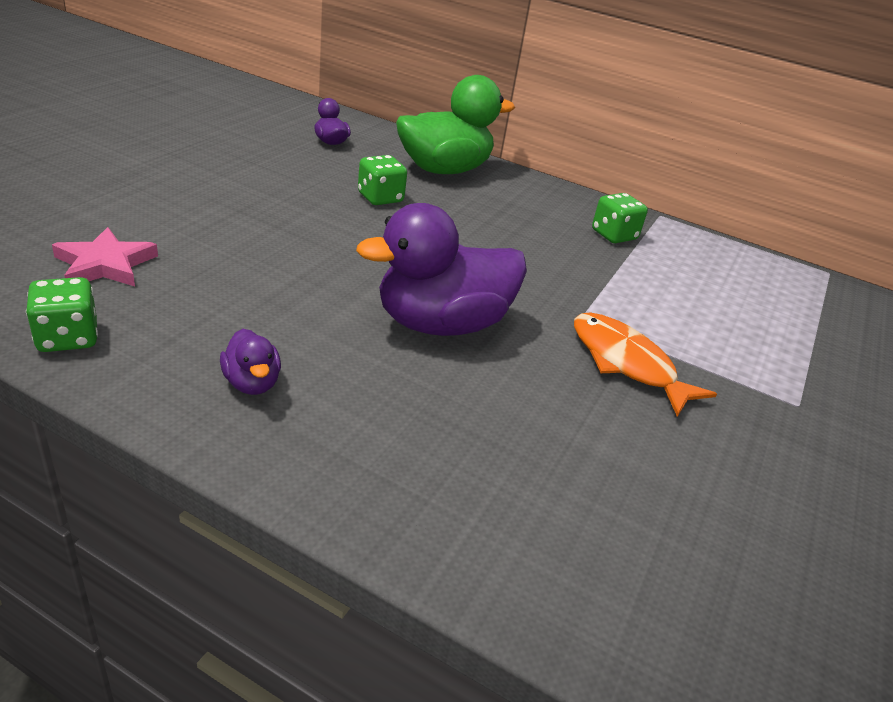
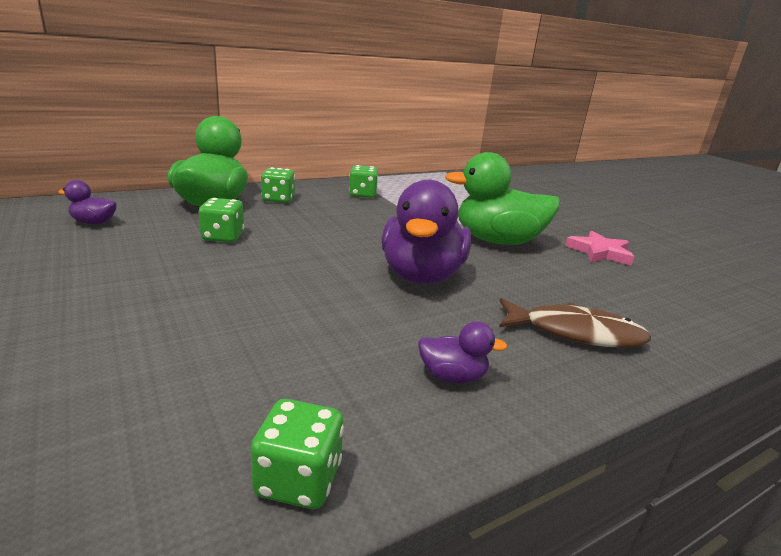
camera: 55 degrees left, 10 degrees down
(105, 264) = (163, 412): pink star -> pink star (599, 252)
(428, 463) = (575, 333): none -> brown fish
(510, 194) = (278, 199): none -> green dice
(626, 363) = (497, 241): orange fish -> green duck

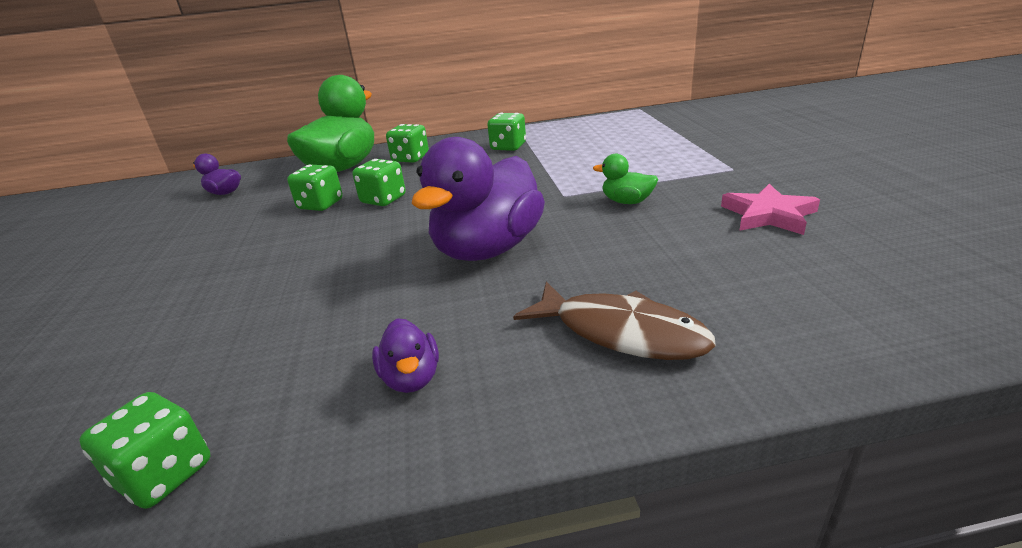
camera: 25 degrees right, 5 degrees up
(286, 234) = (383, 199): none -> green dice
(452, 376) = (411, 378): purple duck -> purple duck turned 45 degrees clockwise
(497, 241) = (627, 202): green duck -> green duck, size x0.44

